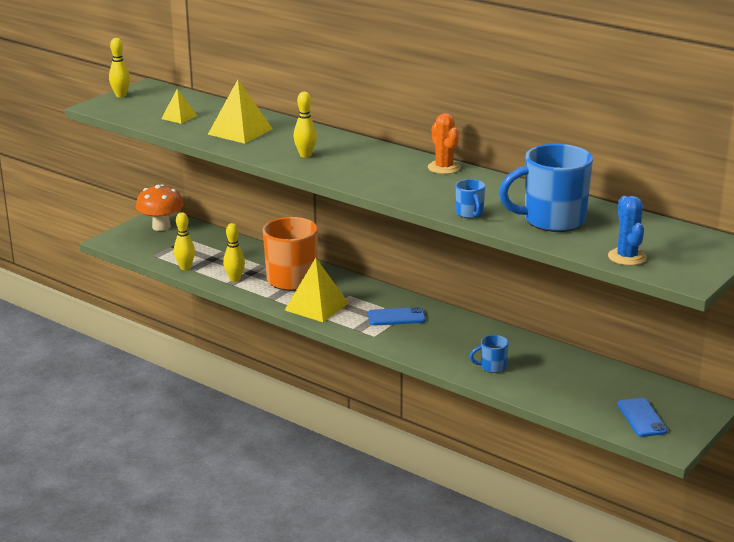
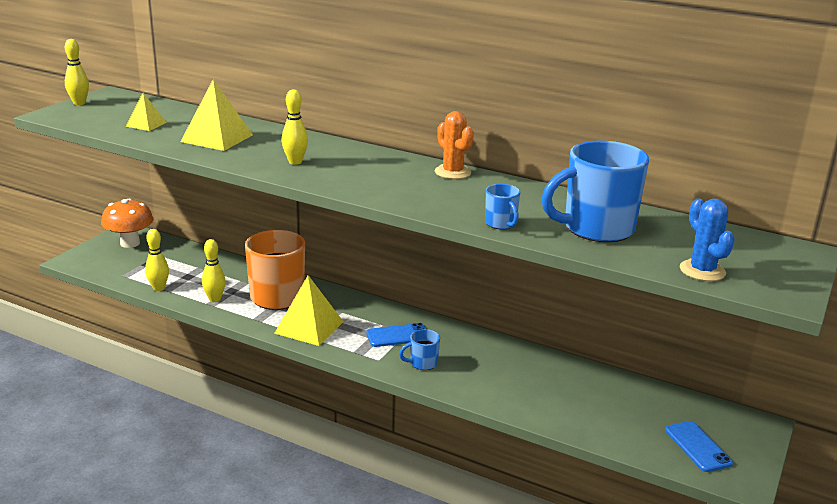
camera: 10 degrees left, 0 degrees up
(492, 367) = (516, 391): blue mug -> blue mug (422, 363)

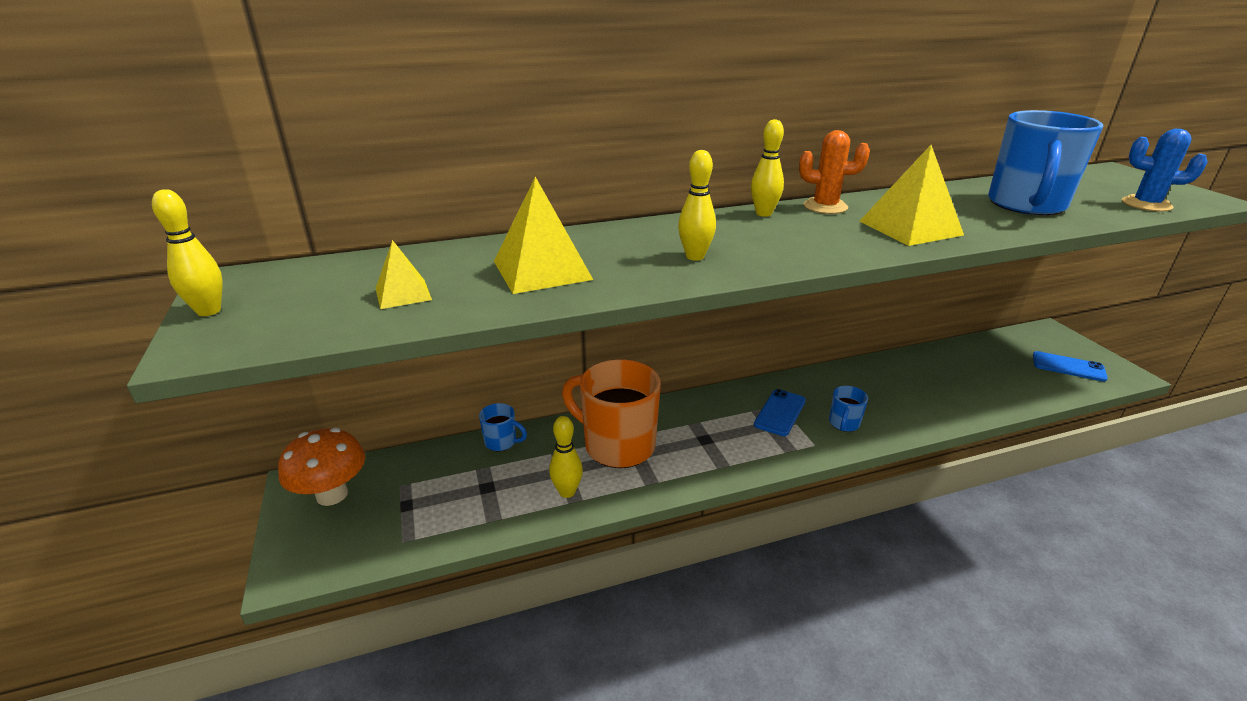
camera: 45 degrees left, 5 degrees up
(159, 288) = (480, 524): yellow bowling pin -> yellow bowling pin (763, 213)
(309, 327) = (706, 456): yellow pyramid -> yellow pyramid (910, 228)
(501, 224) = (986, 230): blue mug -> blue mug (501, 442)

